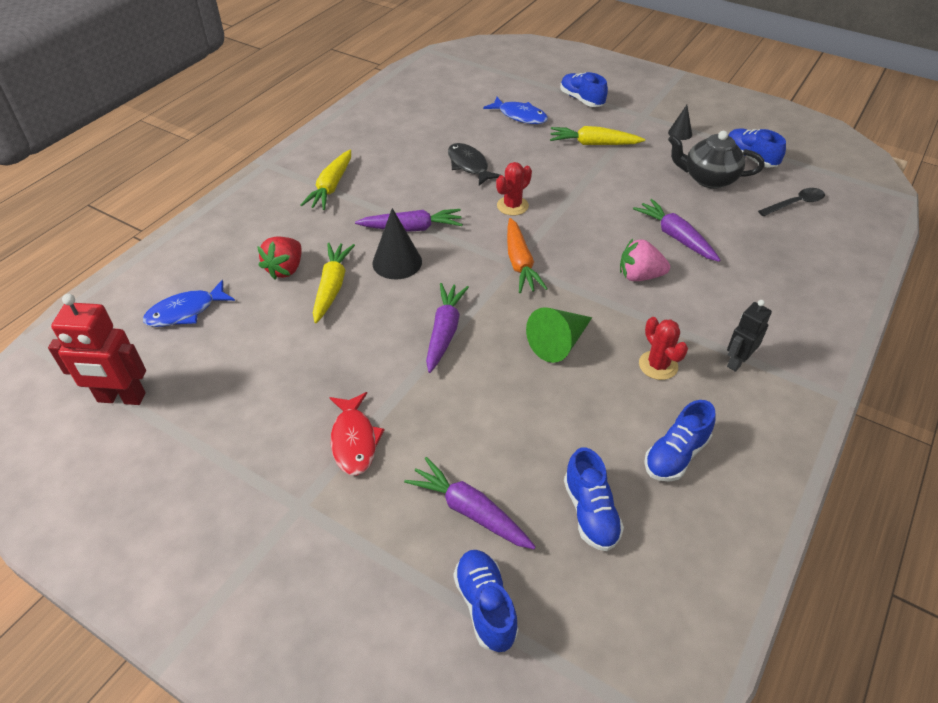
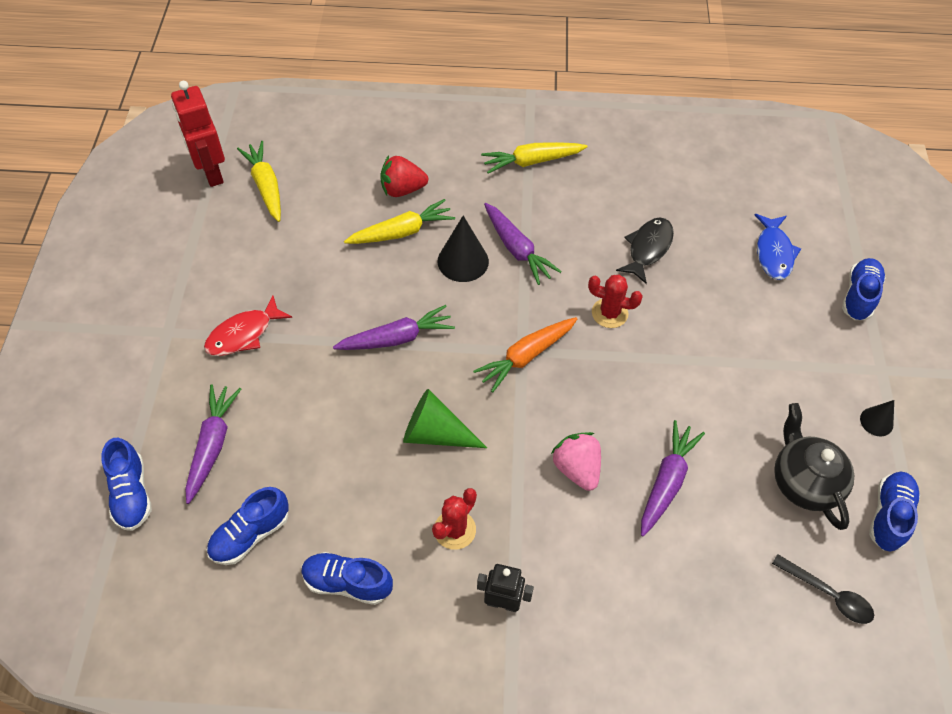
camera: 60 degrees right, 10 degrees up
(185, 311) = (315, 156): blue fish -> none
(485, 606) = (131, 493): blue shoe -> blue shoe turned 120 degrees clockwise
(593, 144) = (778, 342): yellow carrot -> yellow carrot (266, 186)

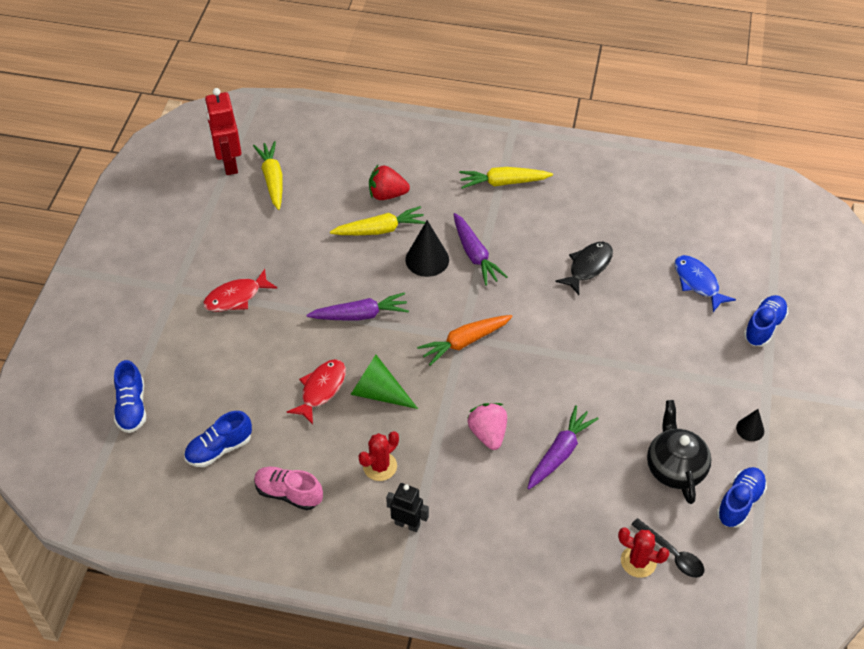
camera: 10 degrees right, 5 degrees down
(212, 445) = (199, 379): purple carrot -> none
(347, 583) = (288, 493): blue shoe -> pink shoe
(365, 439) = (321, 389): none -> red fish
(609, 313) = (542, 316): red cactus -> red cactus (638, 561)
(773, 253) = (698, 282): blue fish -> blue fish turned 135 degrees clockwise

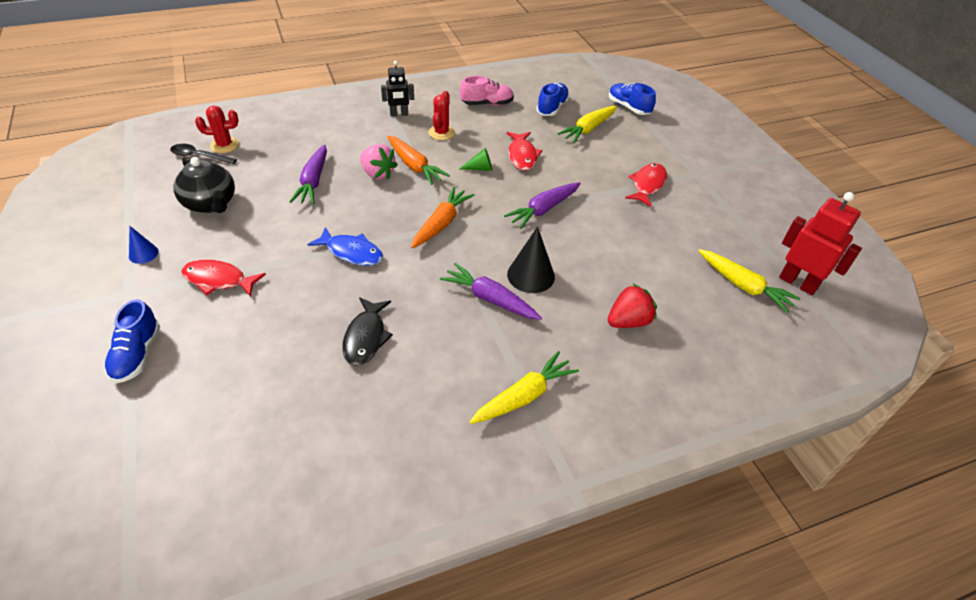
camera: 145 degrees right, 5 degrees down
(378, 392) = (480, 168): green cone -> green cone, size x0.58
(380, 230) = (598, 283): yellow carrot -> yellow carrot (588, 129)
(443, 427) = (414, 166): none -> orange carrot
(688, 369) = (218, 280): none -> red fish
(698, 282) = (229, 374): blue fish -> blue fish (351, 252)
(739, 503) = (147, 200): blue shoe -> none
(750, 429) = (143, 254): black cone -> blue cone

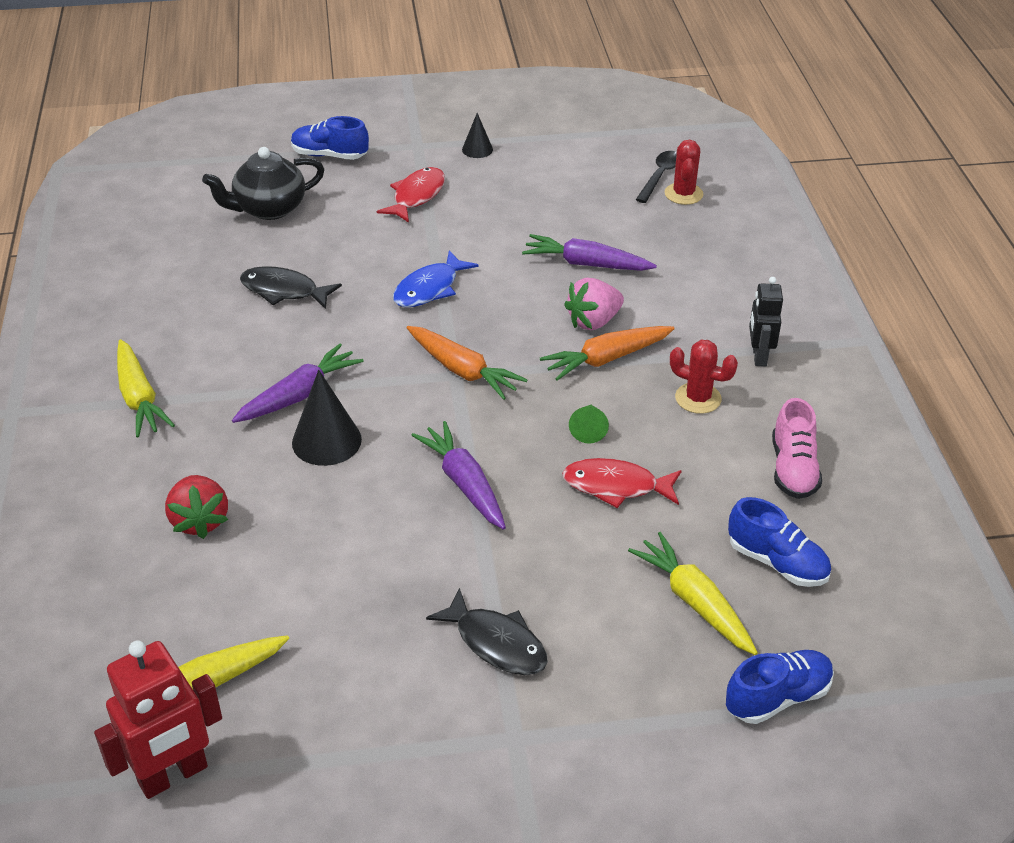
camera: 105 degrees right, 5 degrees down
(143, 254) = (477, 149): blue cone -> black cone
(211, 204) = (556, 187): black teapot -> black teapot (268, 209)
(647, 185) = (496, 643): red fish -> black fish

